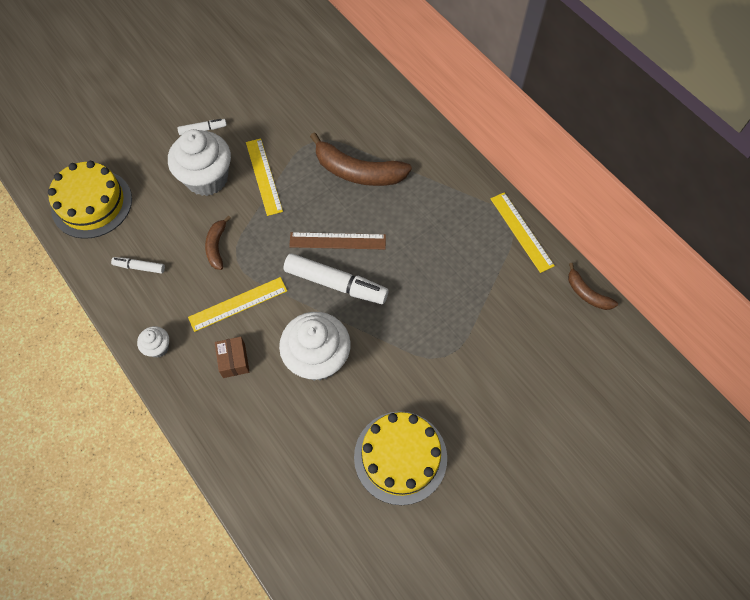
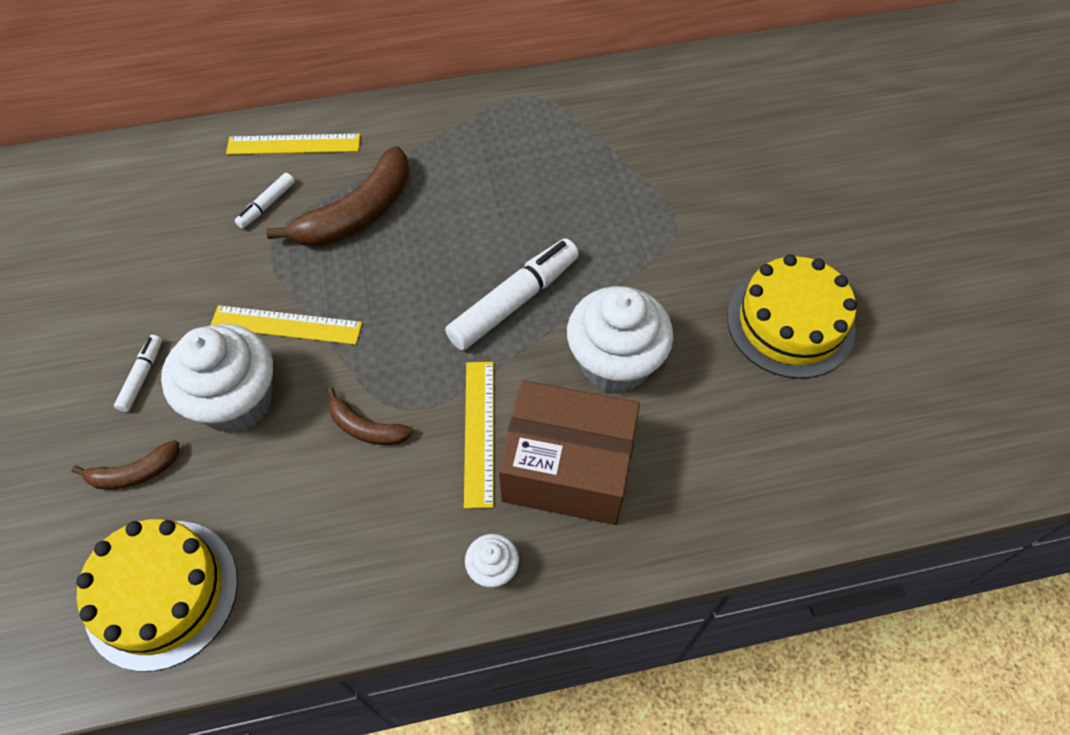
camera: 65 degrees left, 5 degrees down
(140, 267) = (334, 552): white marker -> white marker (267, 205)
(234, 361) = (567, 469): brown box -> brown box, size x2.31
(337, 241) = (450, 275): brown ruler -> none
(521, 231) = (551, 90): yellow ruler -> yellow ruler (293, 144)
(587, 293) = (662, 69): brown banana -> brown banana (134, 473)

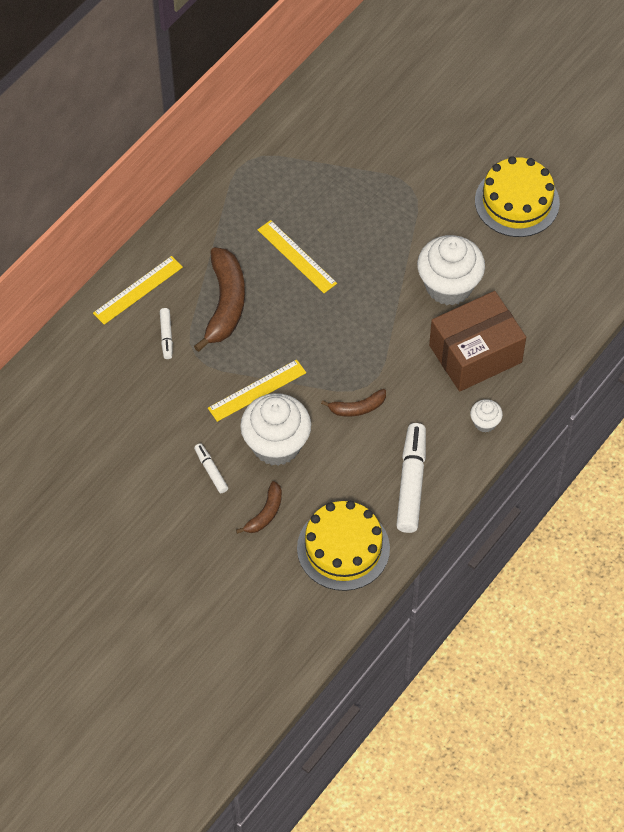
camera: 40 degrees left, 0 degrees up
(479, 432) = (415, 368): yellow ruler -> yellow ruler (297, 256)
(513, 302) = (365, 291): white marker -> white marker (411, 483)

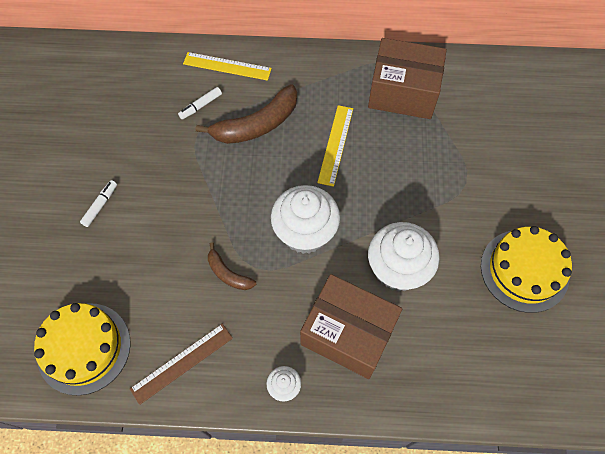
camera: 55 degrees right, 5 degrees up
(257, 390) = (194, 192): yellow ruler -> none
(265, 513) = (83, 267): brown banana -> none
(276, 444) = (153, 236): white cupcake -> white cupcake (305, 233)
(285, 172) = (403, 92): none -> brown box
(411, 483) = (182, 363): white marker -> brown ruler

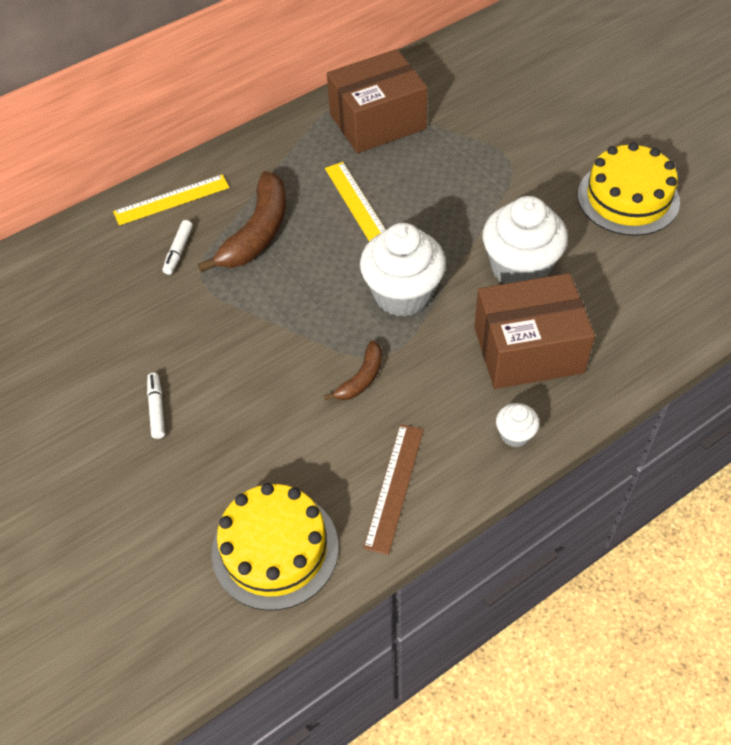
camera: 35 degrees left, 10 degrees down
(228, 273) = (361, 378): brown banana -> brown banana turned 60 degrees counterclockwise

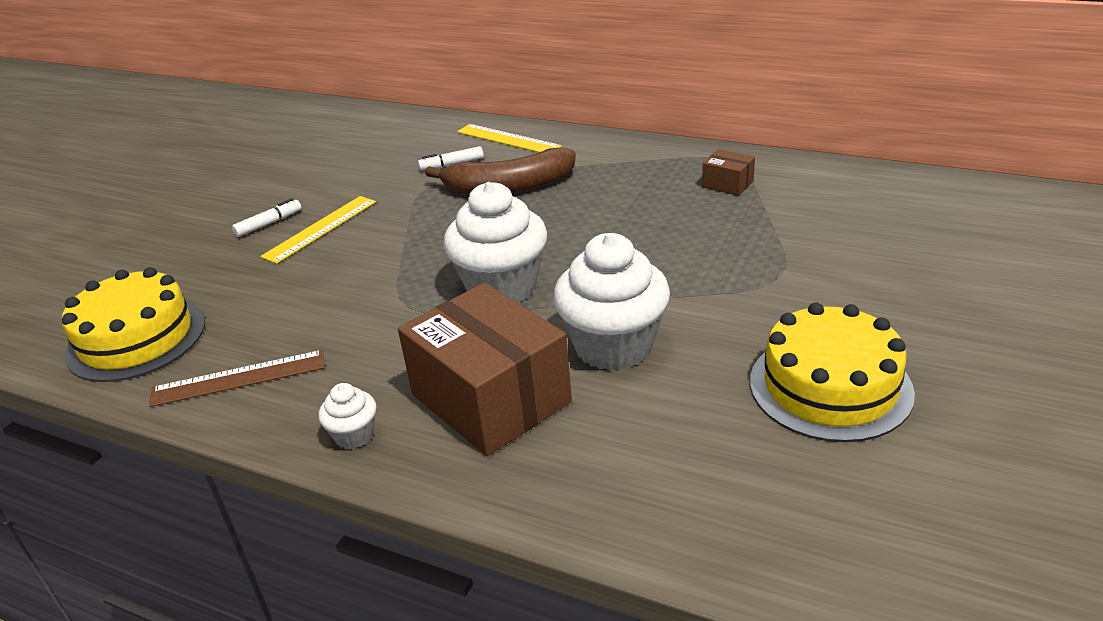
camera: 60 degrees right, 20 degrees down
(356, 202) = (601, 216): yellow ruler -> yellow ruler (320, 228)
(361, 378) = (369, 306): brown banana -> none
(377, 121) = (727, 184): brown box -> brown box, size x0.43

